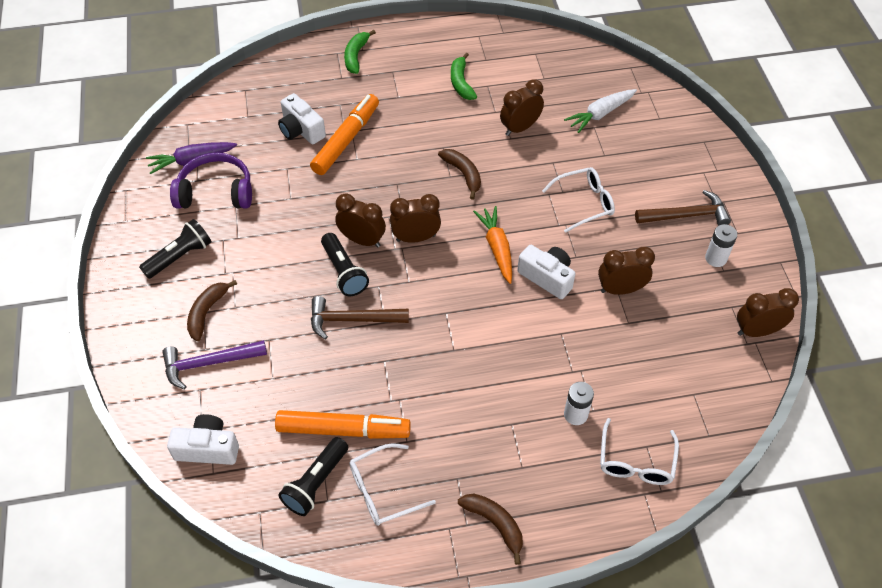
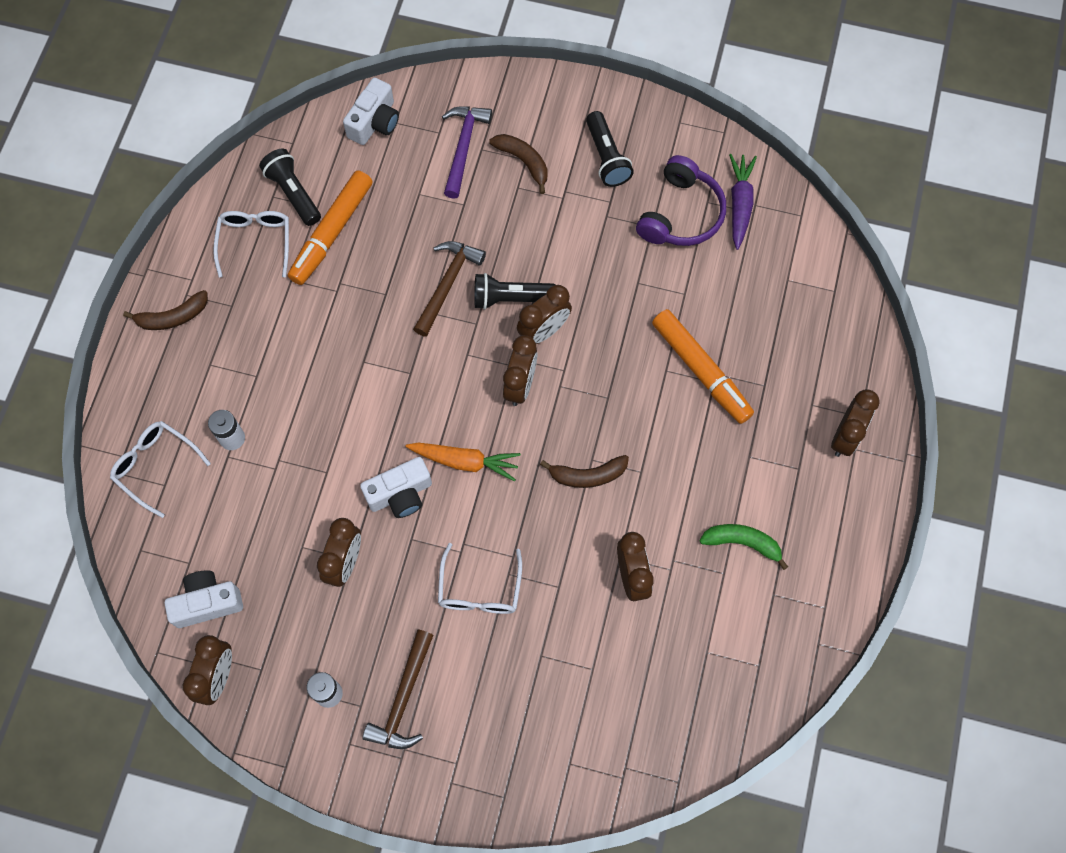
camera: 115 degrees right, 15 degrees up
(301, 130) = (739, 328): white camera -> white camera (207, 603)
(356, 56) = (845, 436): green banana -> brown clock
(600, 114) = (610, 690): white carrot -> none

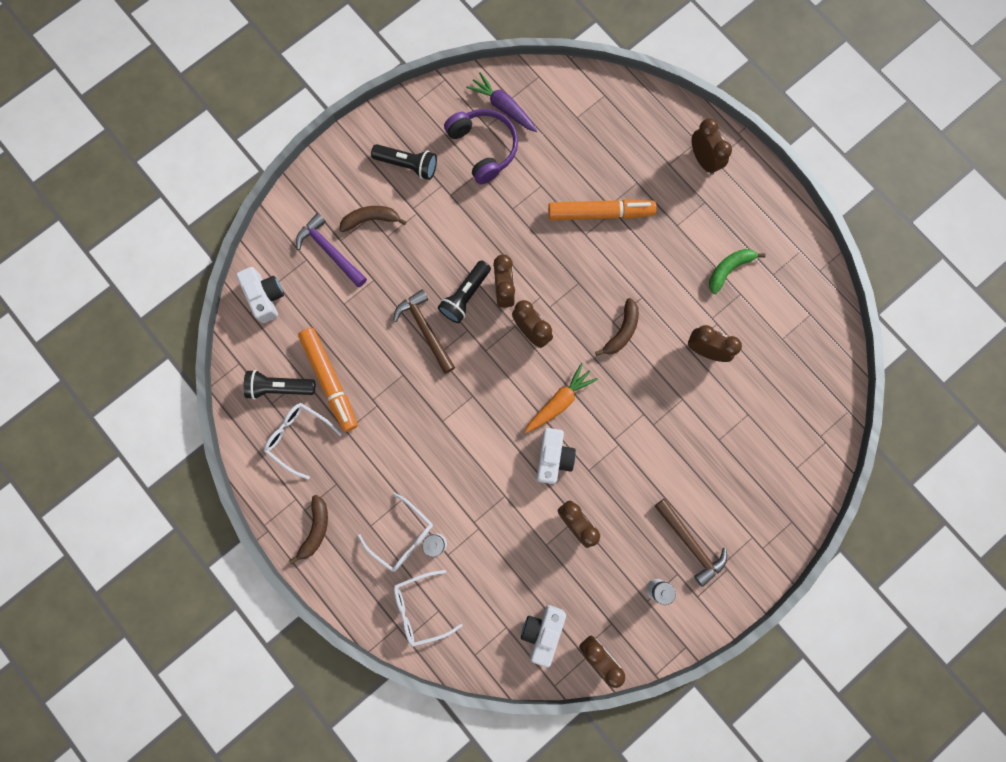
camera: 55 degrees left, 10 degrees up
(479, 589) = (651, 449): white glasses -> white glasses (402, 536)

